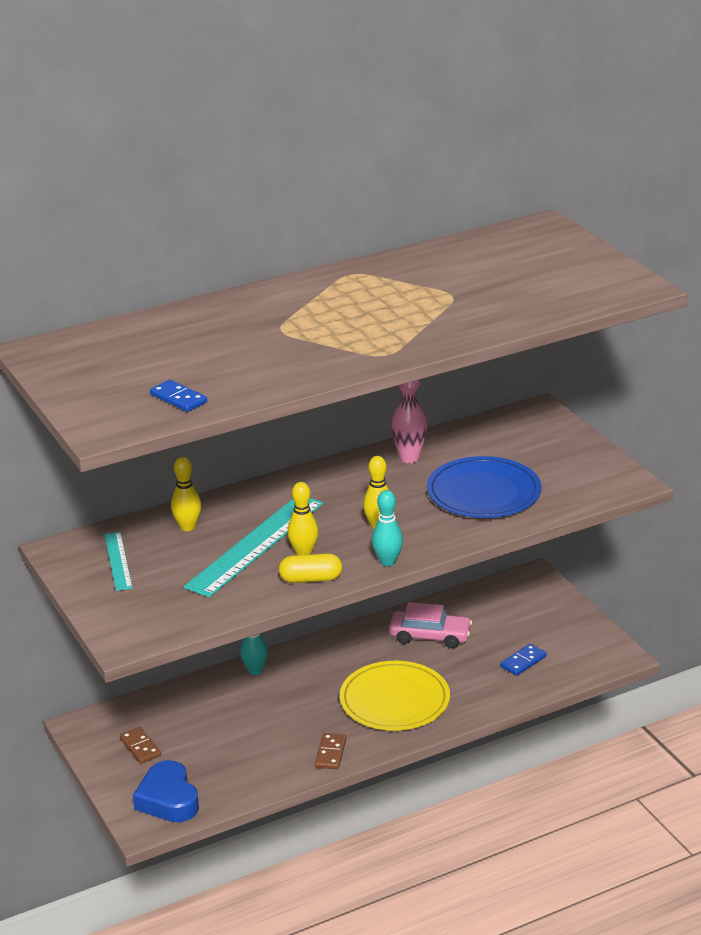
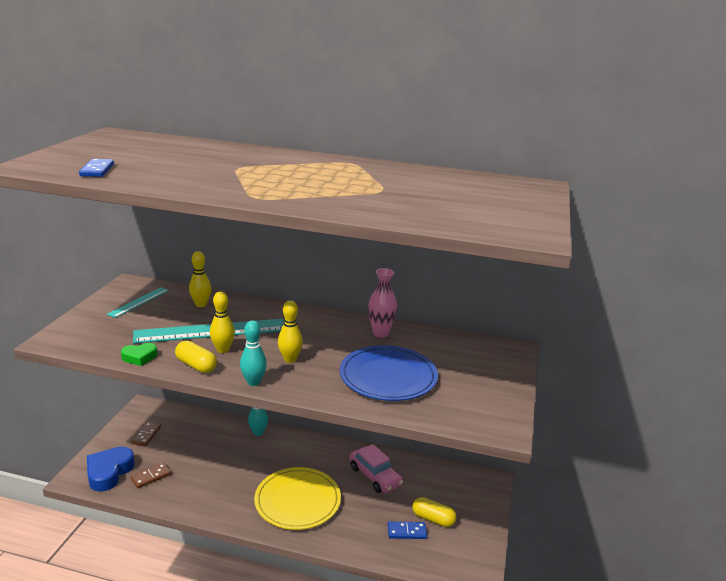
camera: 40 degrees right, 5 degrees down
(244, 604) = (139, 357): none -> green heart
(330, 753) = (217, 507): brown domino -> brown domino (151, 477)
(530, 638) = (433, 519): none -> yellow capsule

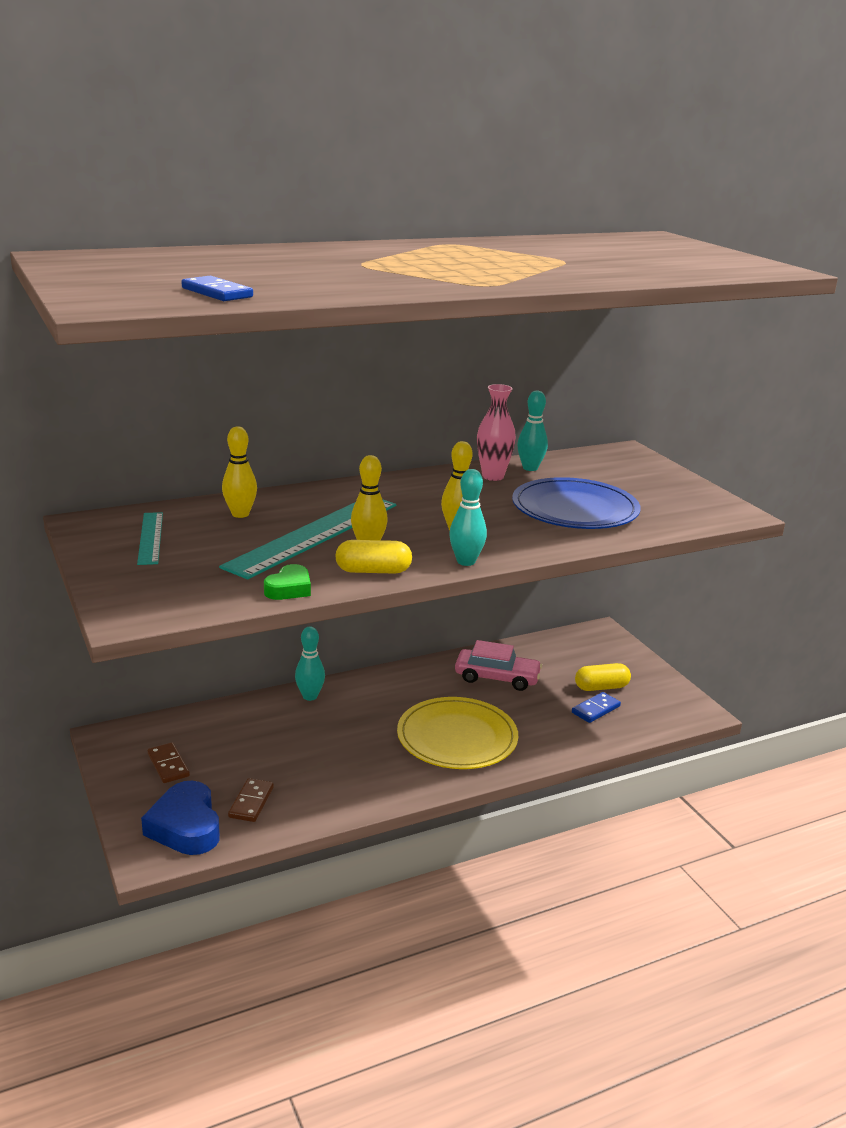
camera: 40 degrees left, 0 degrees up
(416, 336) = (530, 468): none -> turquoise bowling pin

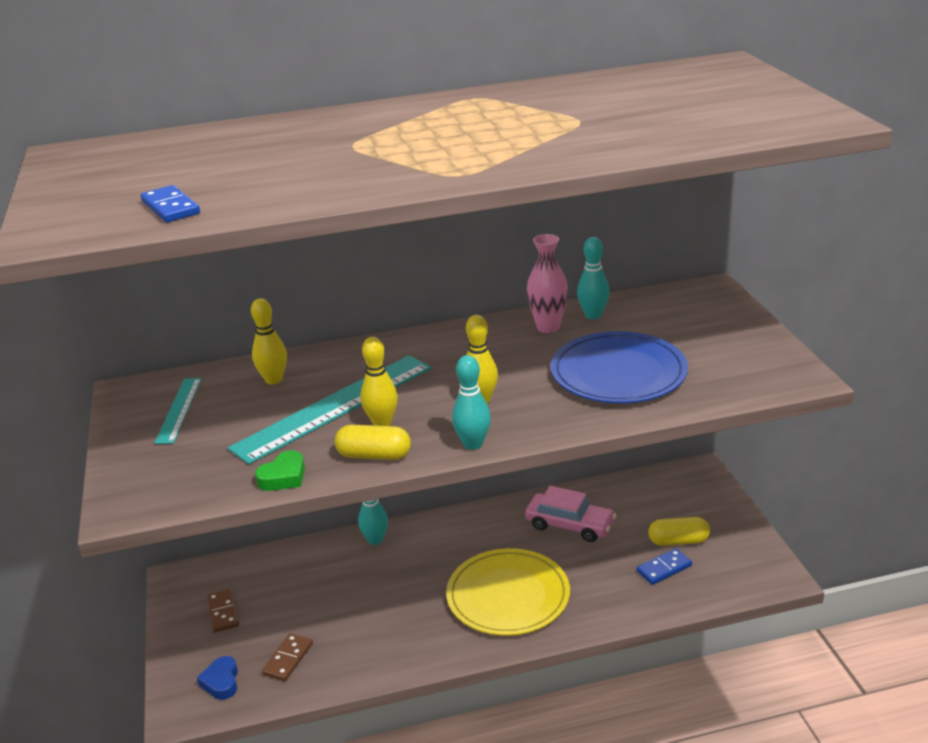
camera: 15 degrees right, 5 degrees up
(185, 826) = (221, 682): blue heart -> blue heart, size x0.56

